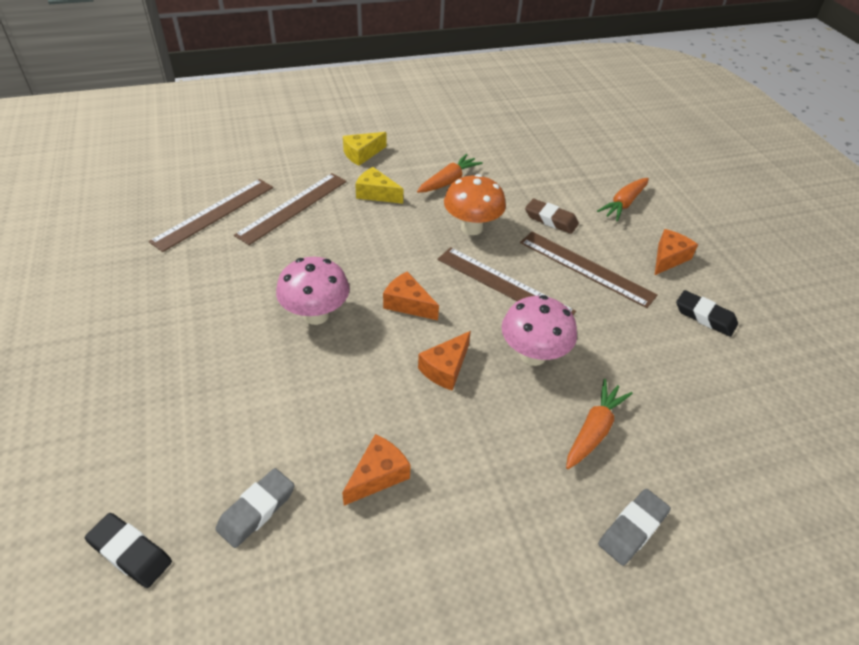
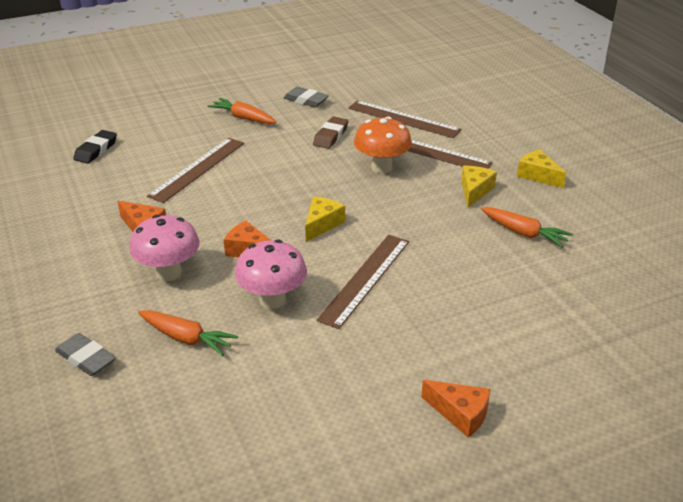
camera: 85 degrees right, 10 degrees down
(256, 510) = (119, 185): grey eraser -> grey eraser (306, 100)
(316, 315) = (297, 181): pink mushroom -> pink mushroom (169, 273)
(408, 304) = (322, 224): orange cheese -> yellow cheese
(471, 228) = (448, 254): orange mushroom -> orange mushroom (381, 167)
(551, 219) = (491, 310): brown eraser -> brown eraser (331, 136)
(586, 268) = (413, 338): brown ruler -> brown ruler (198, 169)
(623, 204) = (559, 376): orange carrot -> orange carrot (243, 118)
(704, 316) = (358, 438): black eraser -> none

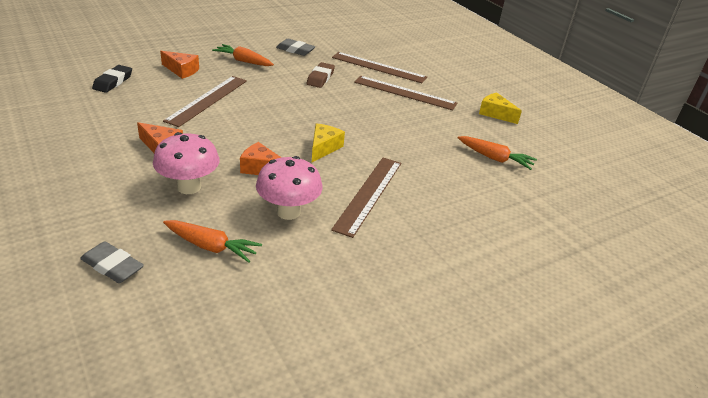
camera: 10 degrees left, 0 degrees up
(381, 167) = (367, 104): orange mushroom -> none
(460, 414) = (475, 314): orange cheese -> orange cheese (181, 70)
(474, 191) = (447, 124): yellow cheese -> none

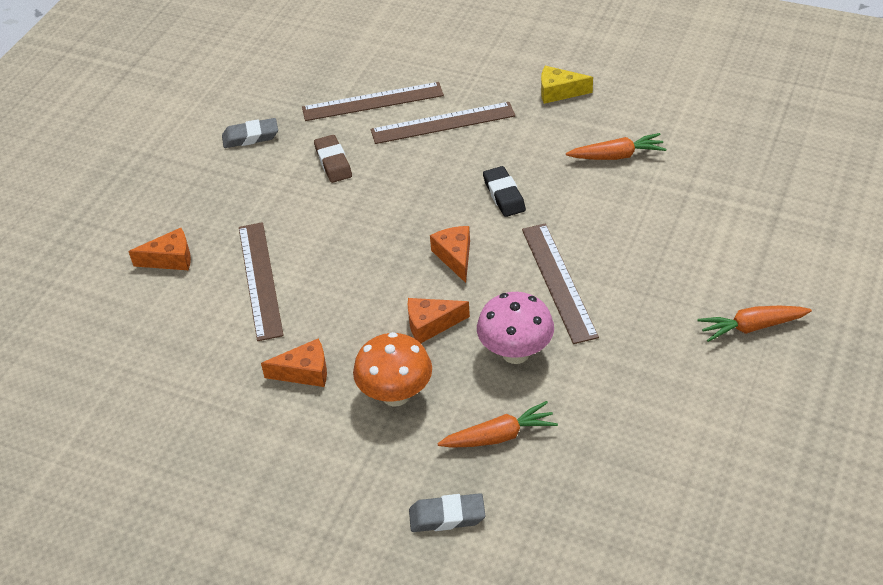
camera: 30 degrees left, 10 degrees up
(113, 82) = (120, 330): black eraser -> black eraser (504, 195)
(189, 187) = (395, 395): pink mushroom -> orange mushroom
(244, 61) = (218, 195): orange carrot -> orange carrot (752, 327)
(323, 148) = (455, 257): yellow cheese -> orange cheese

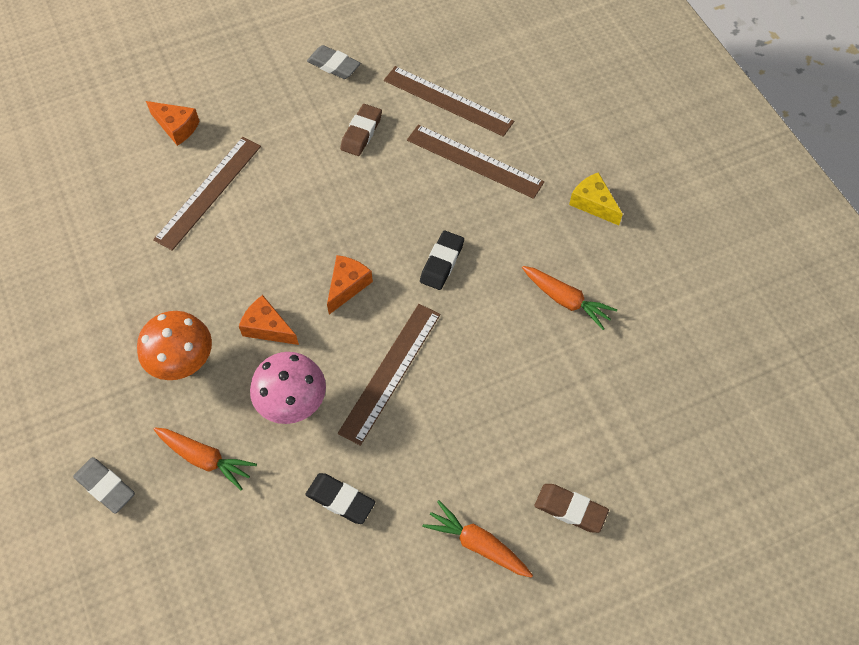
camera: 40 degrees right, 15 degrees up
(305, 372) = (152, 291): orange cheese -> none
(630, 378) = (340, 500): none -> black eraser
(779, 262) = (570, 509): none -> brown eraser

